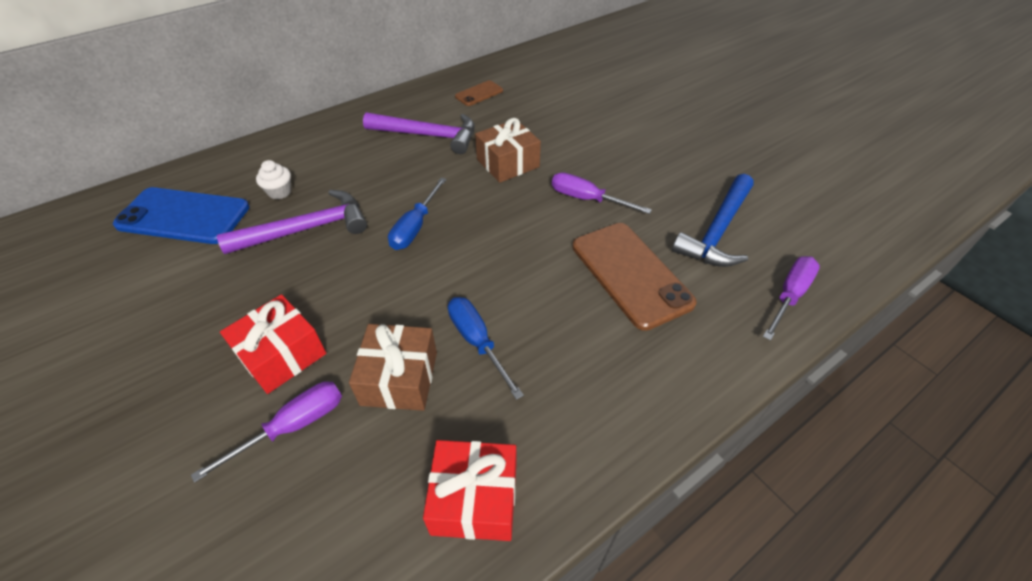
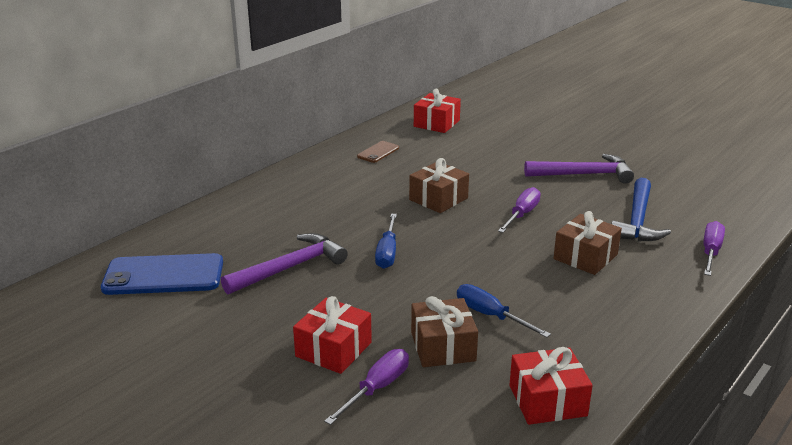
camera: 15 degrees left, 20 degrees down
(280, 192) = (243, 246): white cupcake -> none
(428, 135) = (352, 188): purple hammer -> purple hammer (583, 174)
(557, 66) = (436, 123): none -> red gift
(587, 199) = (522, 214): purple screwdriver -> purple screwdriver turned 105 degrees clockwise
(630, 274) = (585, 257): brown phone -> brown gift

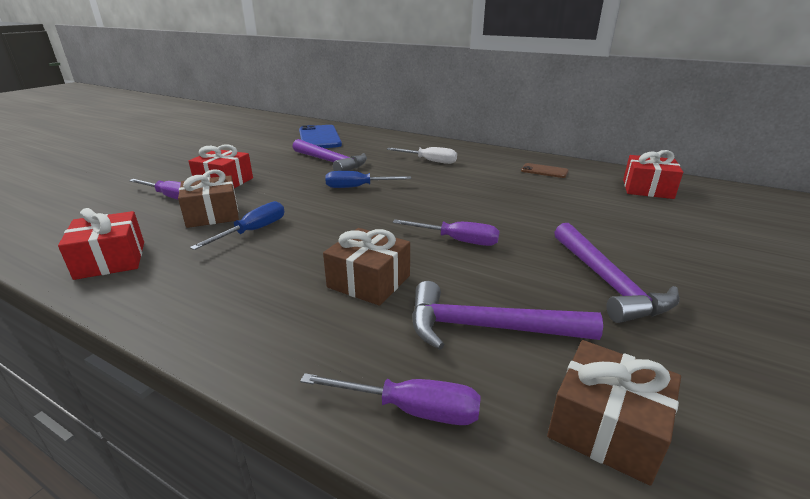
camera: 80 degrees right, 0 degrees up
(319, 204) = (429, 161): none -> white screwdriver
(438, 199) = (466, 199): brown gift -> brown gift (606, 427)
(637, 220) = (488, 328): blue hammer -> purple hammer

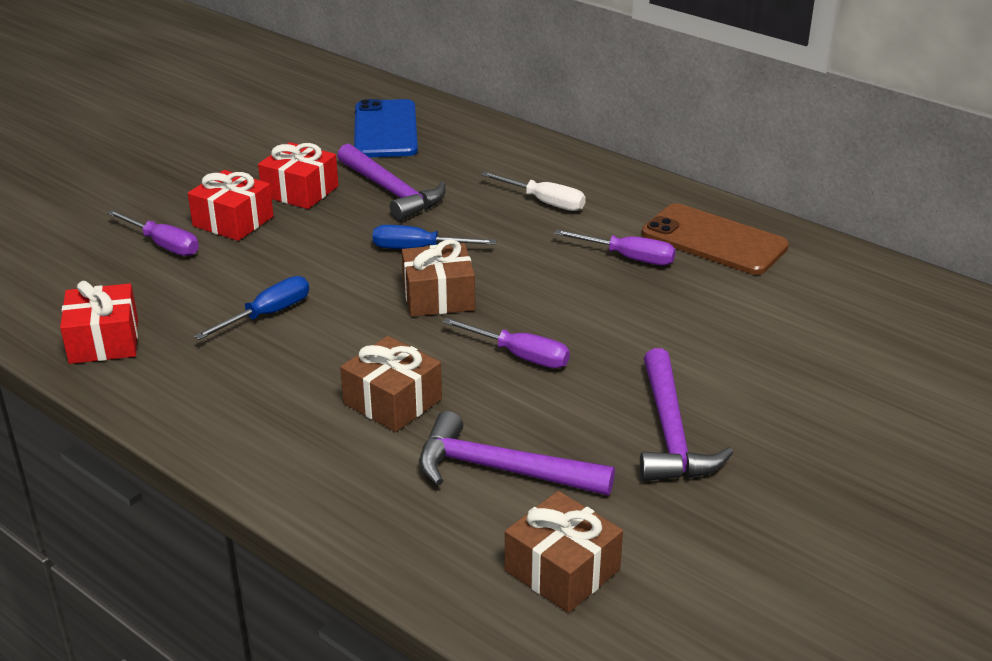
camera: 10 degrees right, 5 degrees up
(213, 214) = (218, 282): brown gift -> brown gift (438, 297)
(411, 409) = (394, 534): purple screwdriver -> purple screwdriver (628, 258)
(544, 171) = (714, 240): brown phone -> brown phone, size x1.99
(647, 189) = (848, 292): red gift -> red gift (300, 191)

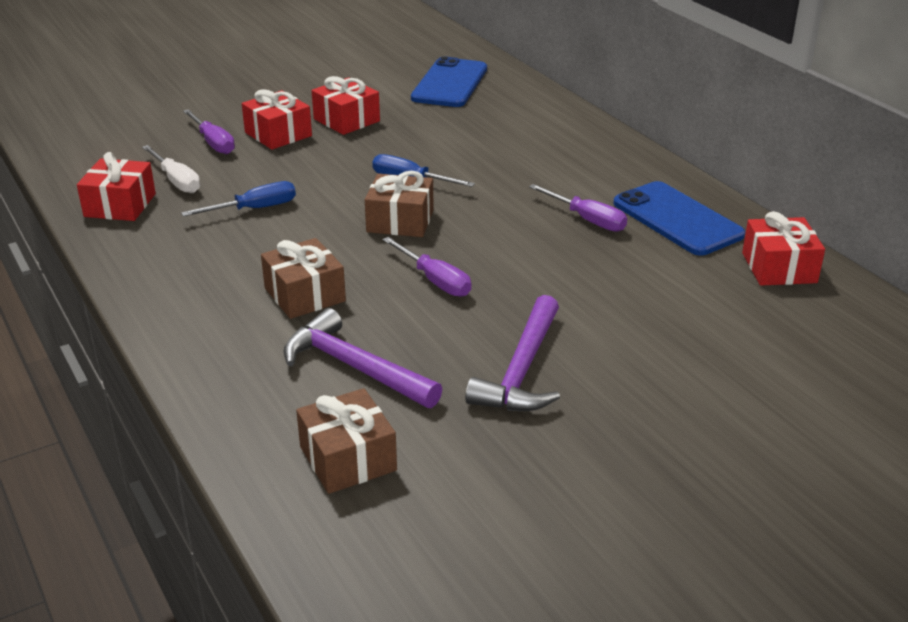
camera: 20 degrees right, 0 degrees up
(391, 191) = (420, 132): purple hammer -> none
(544, 202) = (545, 162): white screwdriver -> white screwdriver (176, 181)
(714, 240) = (677, 219): brown phone -> blue phone
(838, 272) = (779, 268): none -> red gift

